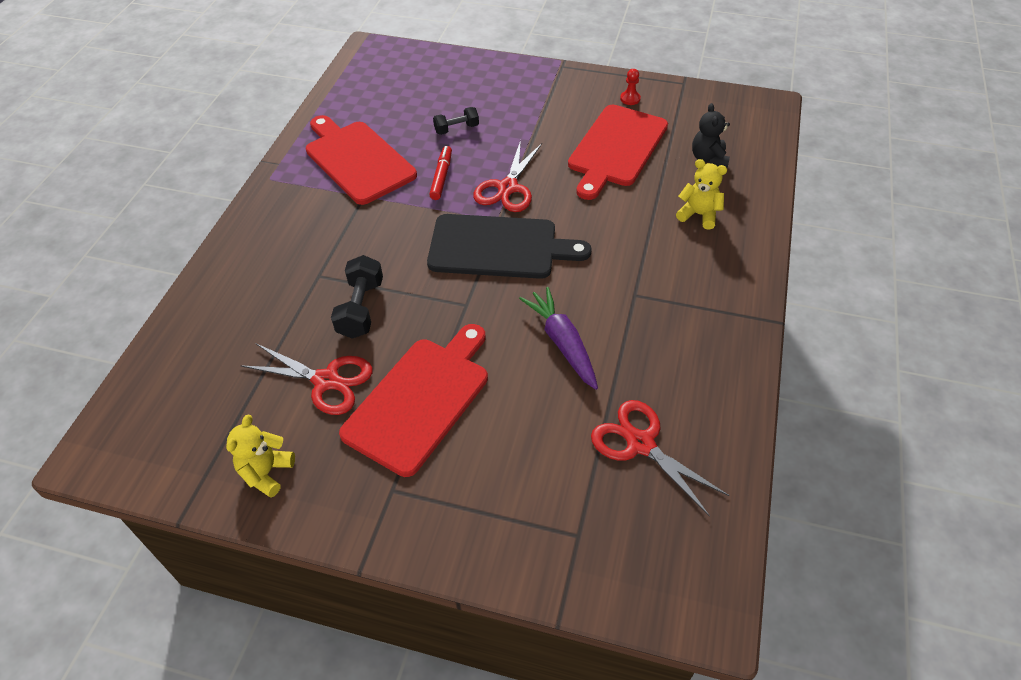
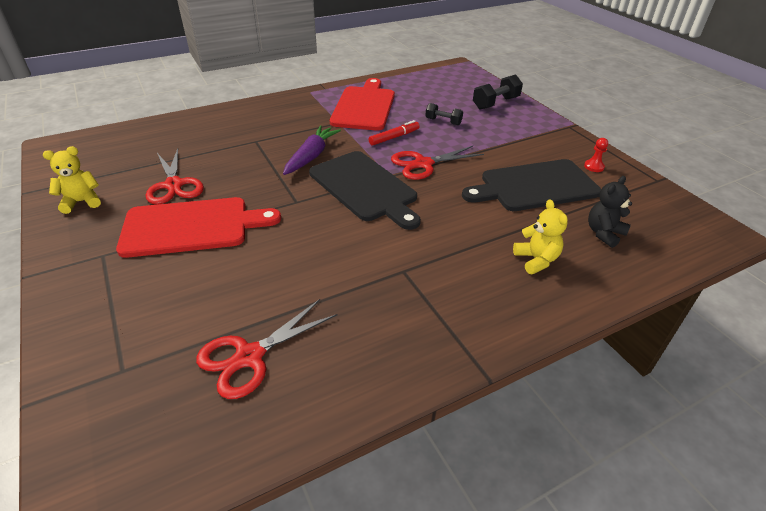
camera: 45 degrees right, 10 degrees down
(361, 308) = (246, 167): black dumbbell -> black dumbbell (495, 103)
(562, 342) = (310, 260): purple carrot -> purple carrot (311, 156)
(616, 148) = (535, 186): red cutting board -> black cutting board
(640, 443) = (249, 357): red scissors -> red scissors turned 135 degrees counterclockwise

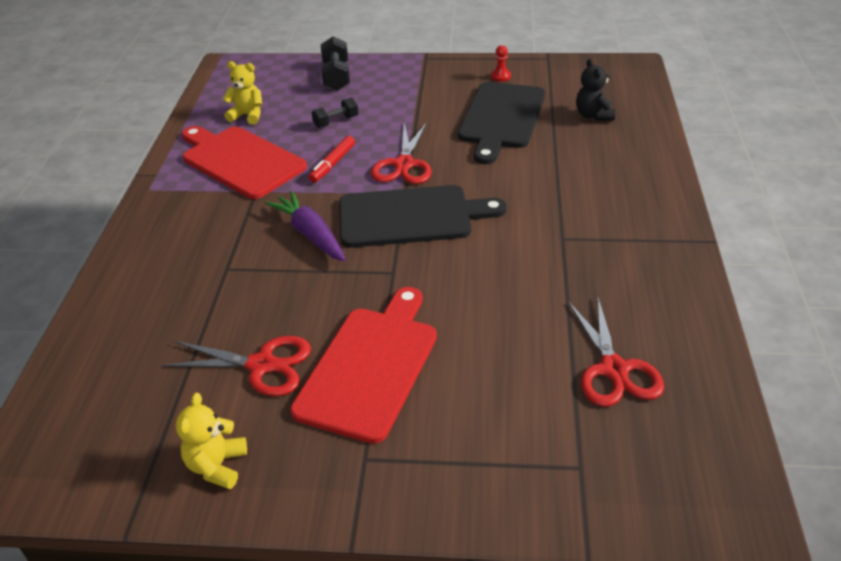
camera: 55 degrees left, 0 degrees up
(394, 137) = (333, 164): red marker -> red marker turned 150 degrees counterclockwise
(536, 260) = (601, 162): yellow teddy bear -> yellow teddy bear (248, 115)

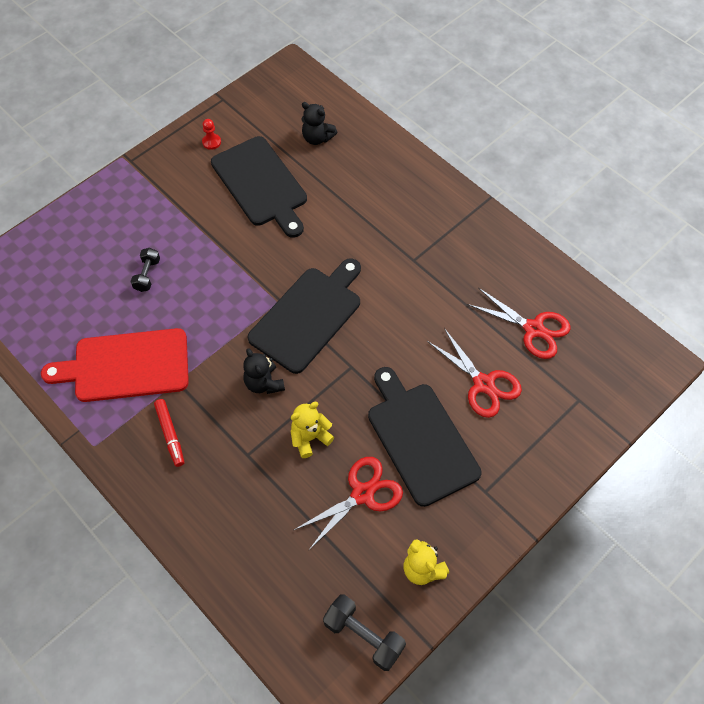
camera: 50 degrees left, 20 degrees up
(248, 115) = (68, 321): yellow teddy bear -> yellow teddy bear (310, 438)
(310, 234) = (264, 383): purple carrot -> black teddy bear
(333, 164) = (199, 315): red marker -> red marker (170, 434)
(336, 77) = (85, 230): black dumbbell -> black dumbbell (363, 636)
(370, 367) = (420, 439): red cutting board -> black cutting board
(404, 165) = (248, 277): red scissors -> red scissors (484, 384)

